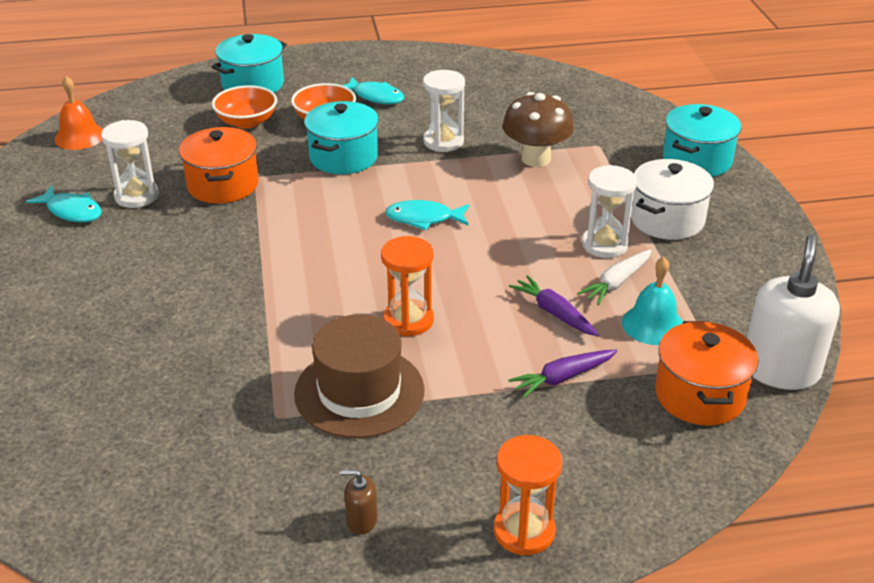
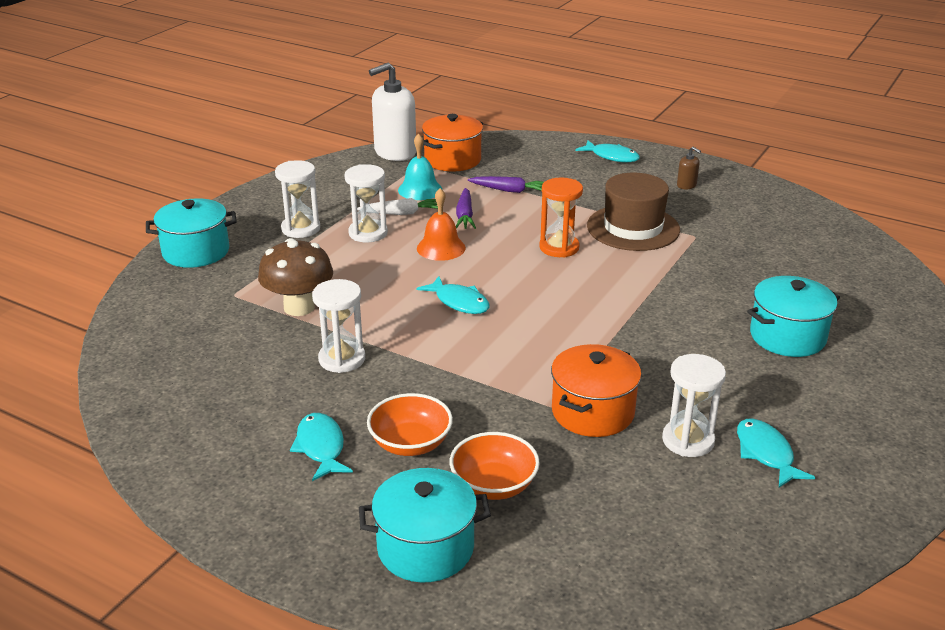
camera: 140 degrees left, 5 degrees down
(79, 136) = (709, 568): orange bell -> orange bell (441, 248)
(343, 157) = (449, 387): turquoise pot -> turquoise pot (787, 336)
(524, 531) = (612, 157): orange hourglass -> turquoise fish
(667, 219) = (301, 229): white pot -> white hourglass

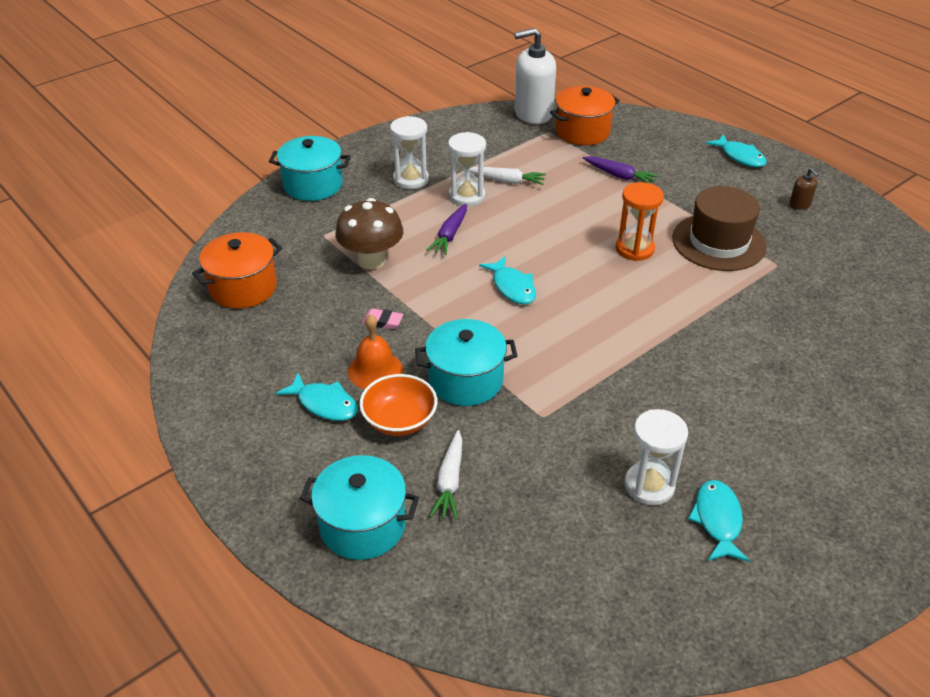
camera: 20 degrees right, 10 degrees up
(321, 447) = (324, 404): turquoise fish -> turquoise fish turned 120 degrees clockwise
(342, 359) = (382, 321): white hourglass -> pink eraser
(420, 190) = (536, 159): turquoise bell -> none
(441, 248) = (524, 225): orange bell -> orange bell (375, 370)
(465, 215) = (563, 195): purple carrot -> purple carrot (450, 235)
(494, 485) = (450, 481): orange bowl -> white carrot
(592, 412) = (575, 432): orange pot -> orange pot (243, 288)
(787, 336) = (810, 399): turquoise pot -> turquoise pot (466, 380)

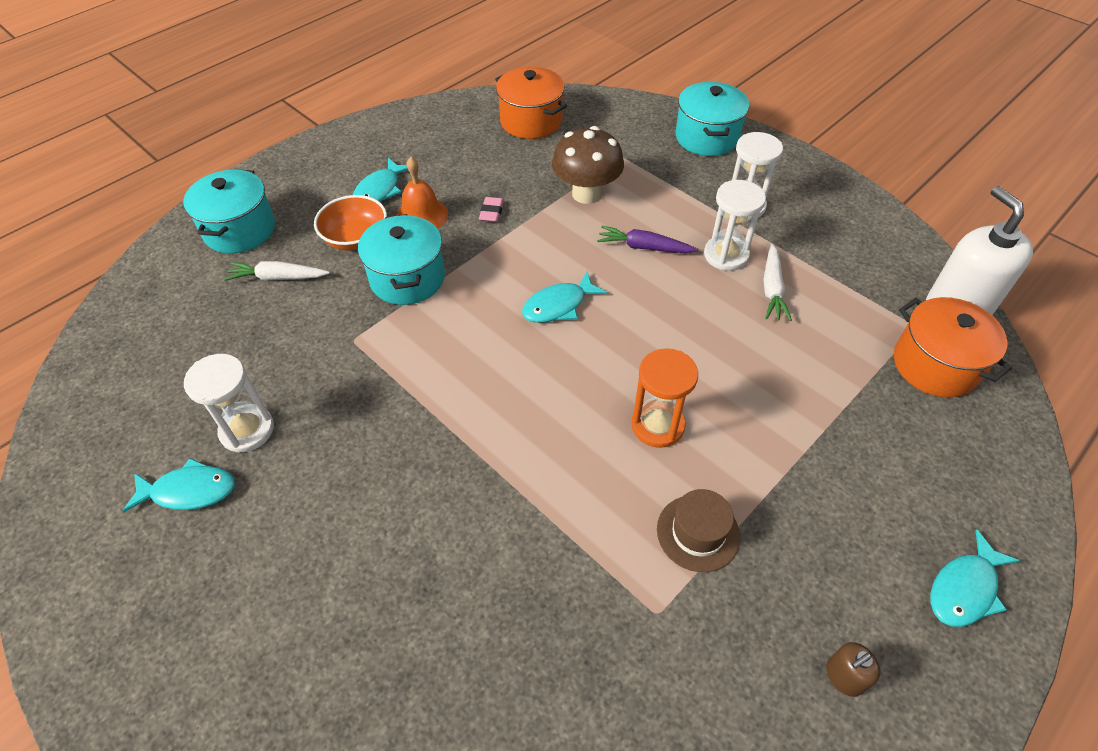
camera: 85 degrees right, 10 degrees up
(619, 176) = (832, 410): purple carrot -> none
(718, 242) = (698, 533): brown hat -> brown hat, size x0.59

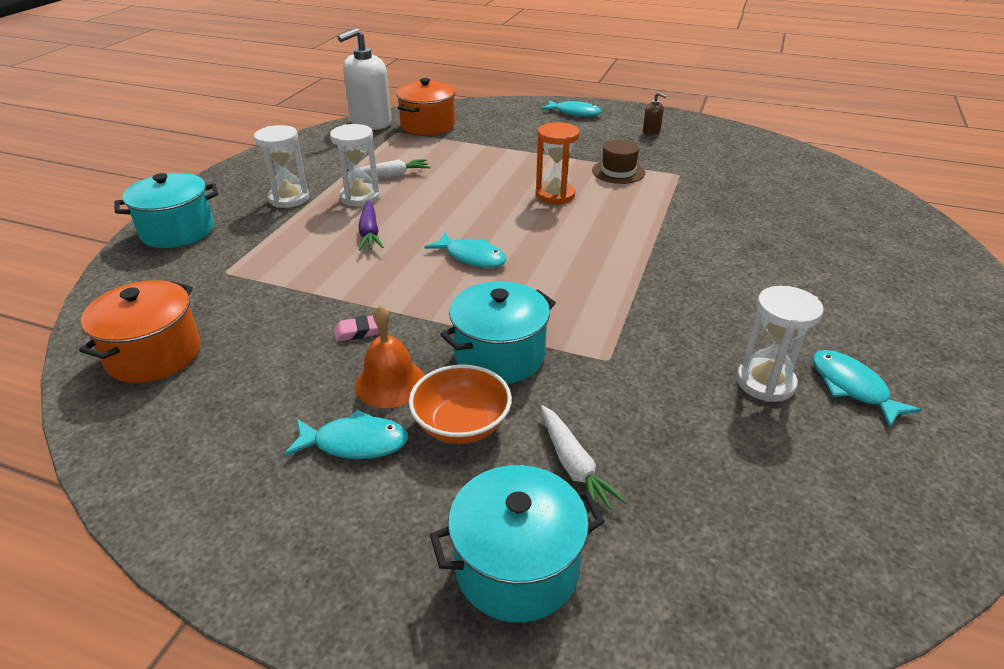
camera: 115 degrees left, 15 degrees down
(586, 194) = (300, 279): brown mushroom -> none

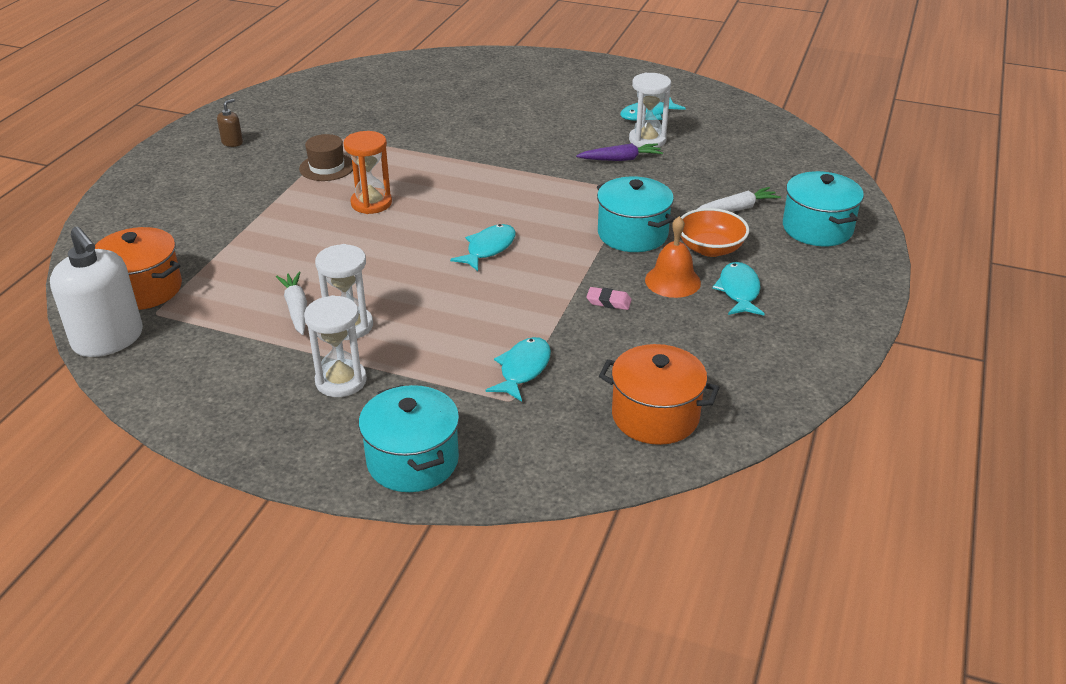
camera: 90 degrees left, 0 degrees up
(359, 331) = (608, 302): pink eraser -> pink eraser turned 60 degrees counterclockwise
(370, 233) = (435, 311): purple carrot -> purple carrot (620, 159)
(574, 113) = (153, 183): turquoise fish -> turquoise fish (523, 369)

